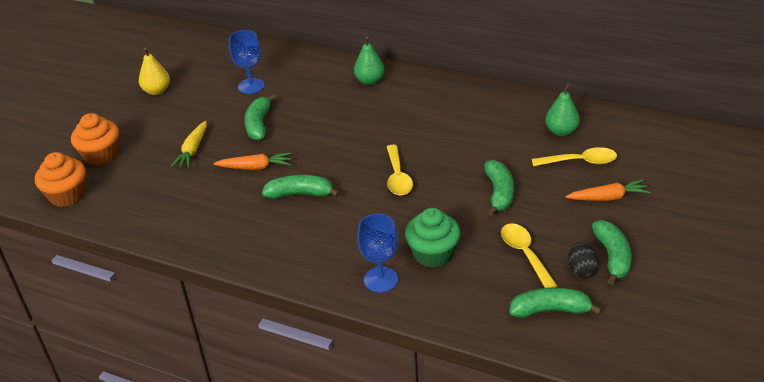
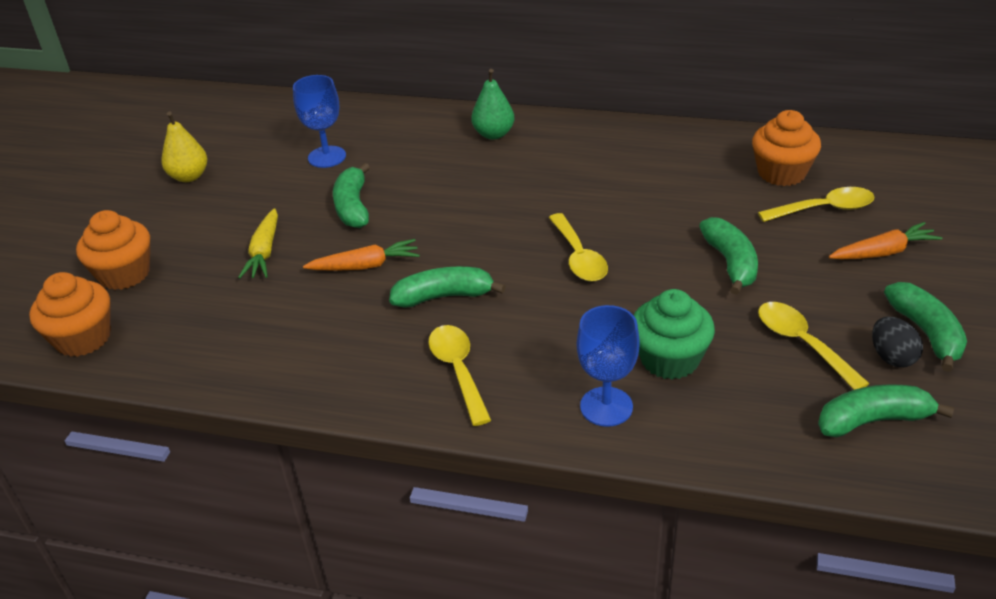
camera: 10 degrees left, 0 degrees up
(294, 245) = (458, 370): none -> yellow spoon
(561, 131) = (781, 173): green pear -> orange cupcake

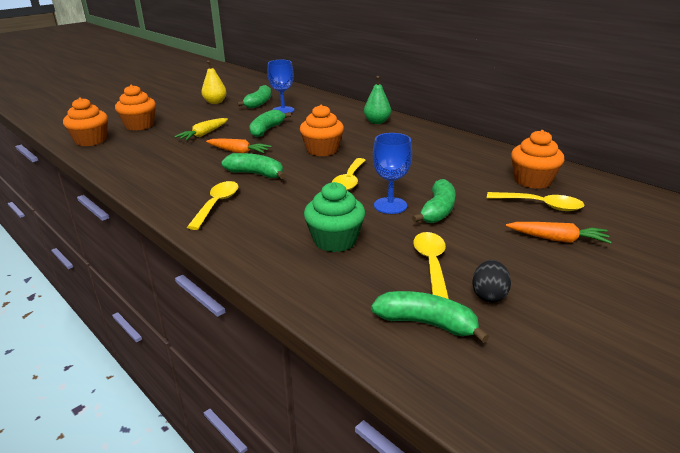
camera: 30 degrees right, 10 degrees down
(481, 217) = (322, 150): none -> orange cupcake
(606, 406) = (267, 248): blue goblet -> blue goblet (390, 205)
(926, 333) = (535, 292): green banana -> green banana (259, 103)

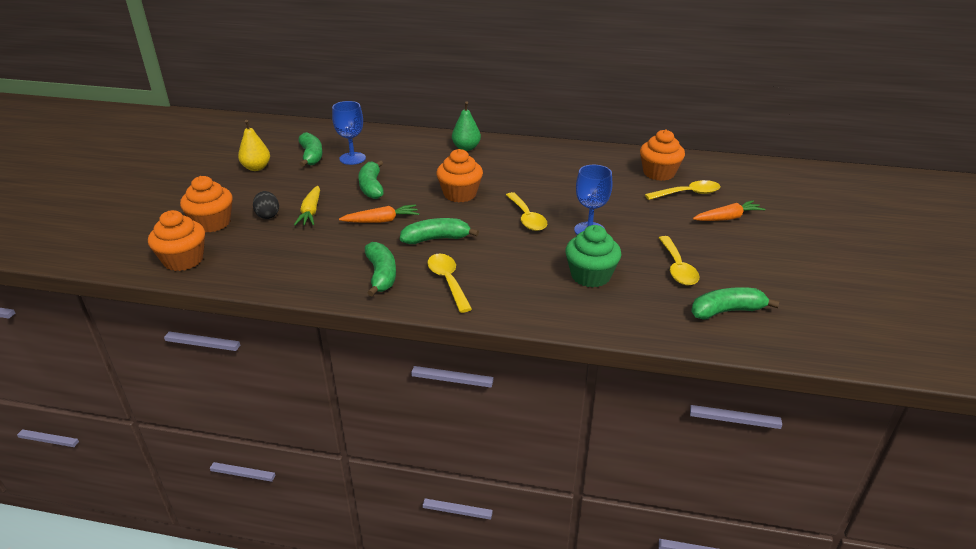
camera: 35 degrees left, 5 degrees up
(431, 264) = (677, 268): yellow spoon -> yellow spoon turned 150 degrees counterclockwise
(438, 211) = (628, 223): green banana -> green banana (381, 275)
(489, 295) = (736, 276): black egg -> black egg (268, 215)

